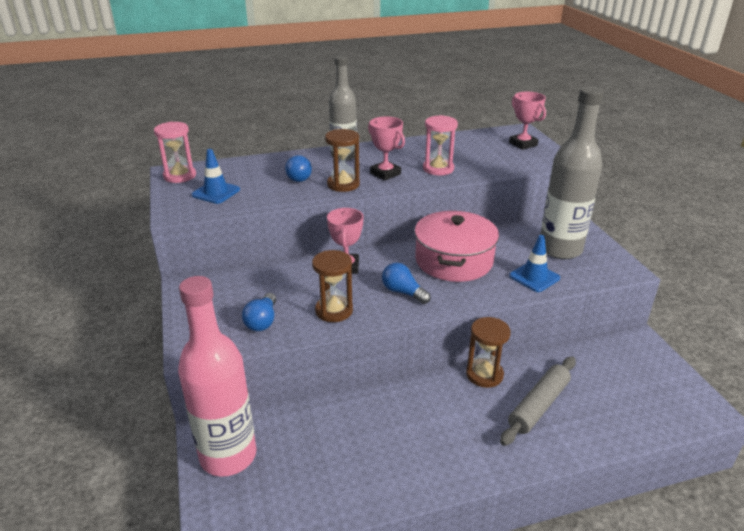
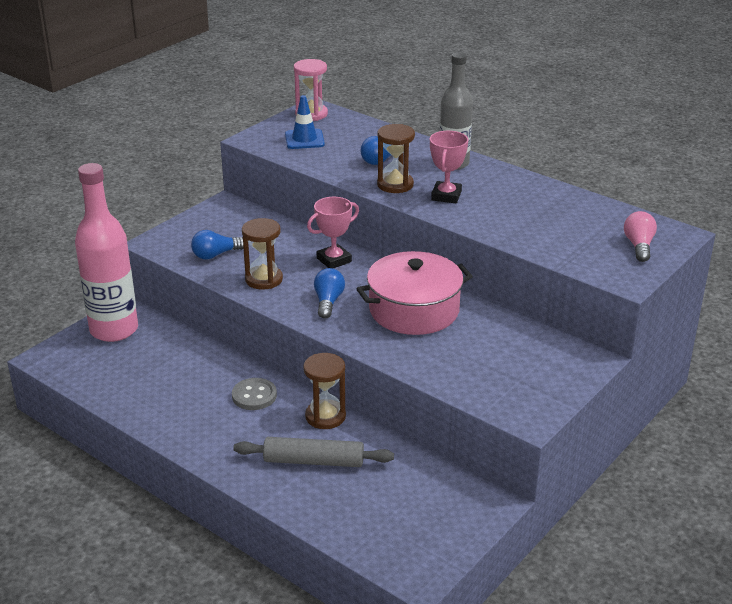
camera: 55 degrees right, 0 degrees up
(423, 403) = (254, 396): none -> grey button
(438, 169) = (497, 218): pink hourglass -> none
(523, 144) = (639, 246): pink trophy -> pink light bulb
(534, 277) = (441, 364): blue traffic cone -> none
(560, 249) = (518, 366): grey bottle -> none

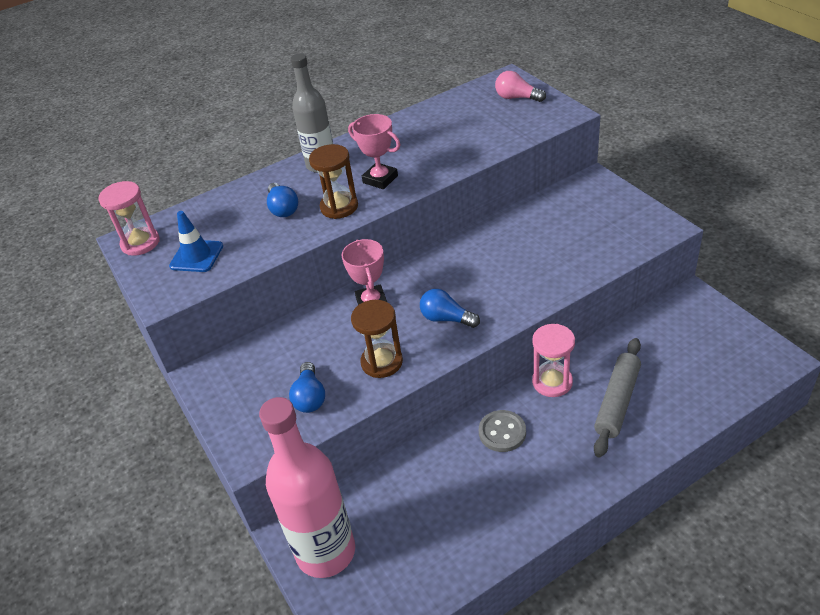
camera: 65 degrees left, 10 degrees up
(325, 416) = (552, 382): brown hourglass -> pink hourglass
(414, 310) = (485, 263): pink pot -> none

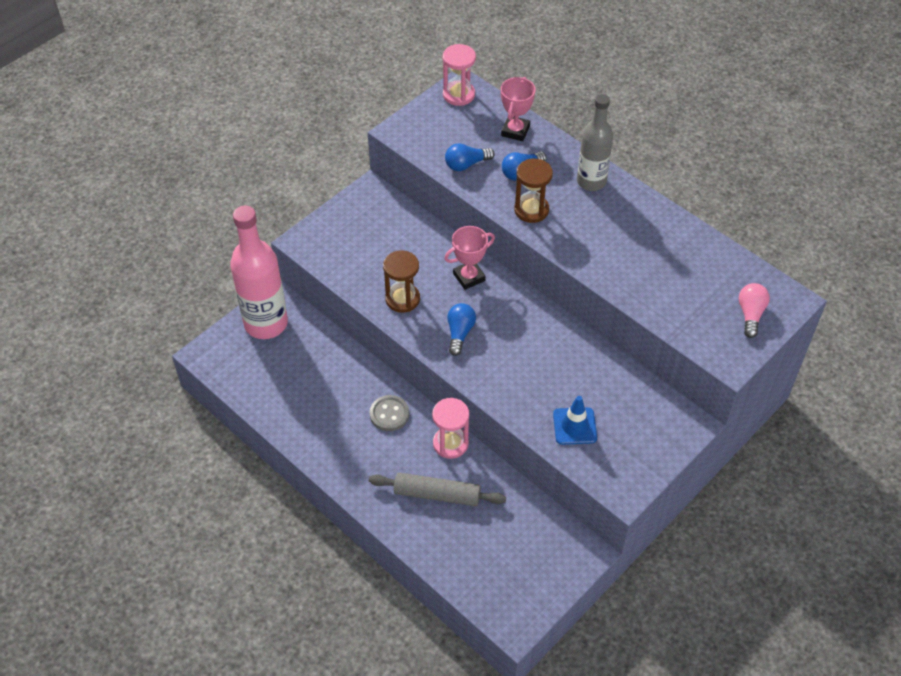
camera: 70 degrees right, 10 degrees up
(196, 256) = (449, 135): blue traffic cone -> blue traffic cone (574, 426)
(310, 397) = (359, 262): blue light bulb -> blue light bulb (466, 164)
(380, 179) = (578, 230): pink trophy -> pink trophy (515, 131)

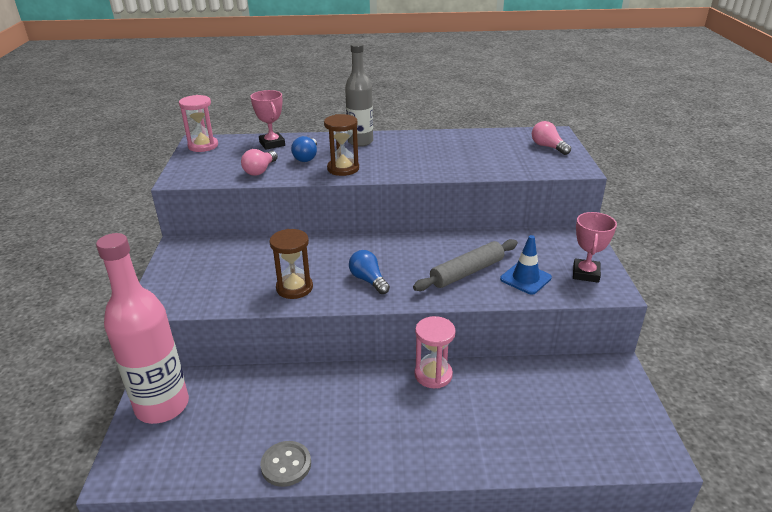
camera: 45 degrees left, 20 degrees down
(389, 414) = (360, 391): grey button -> grey button (286, 465)
(437, 494) = (473, 415): grey rolling pin -> grey rolling pin (467, 272)
(466, 164) = (260, 170): blue light bulb -> pink light bulb
(469, 277) = (328, 249): pink trophy -> pink trophy (585, 274)

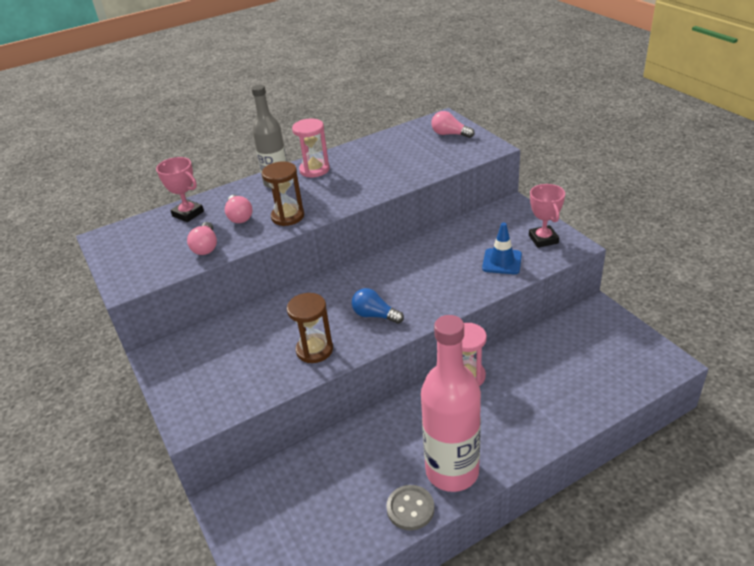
camera: 25 degrees left, 5 degrees up
(162, 406) = (252, 516): pink bottle -> pink bottle (452, 471)
(203, 146) = (113, 241): pink hourglass -> pink hourglass (314, 170)
(307, 157) = (239, 216): blue light bulb -> pink light bulb
(467, 272) = (451, 274): grey rolling pin -> none

